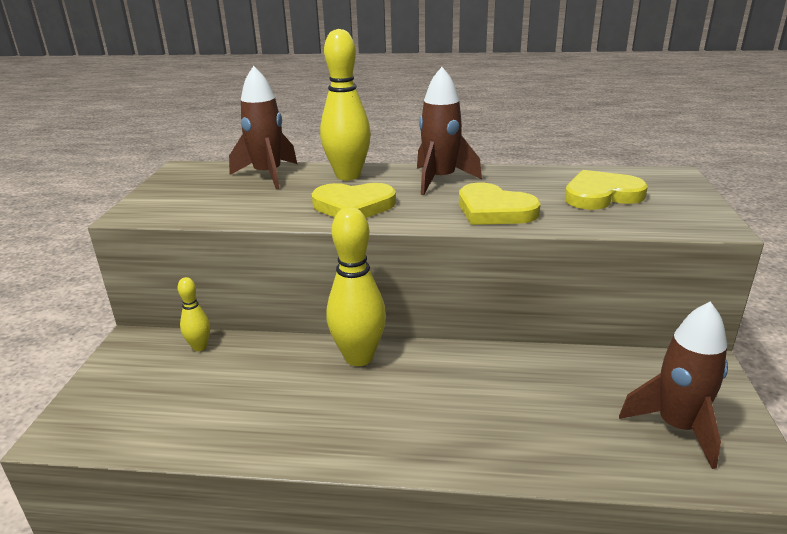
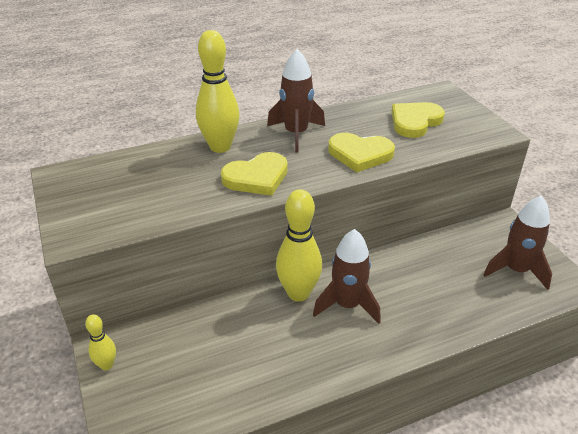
camera: 30 degrees left, 10 degrees up
(199, 347) = (169, 330): yellow bowling pin -> yellow bowling pin (106, 365)
(268, 175) = (150, 163): brown rocket -> brown rocket (347, 305)

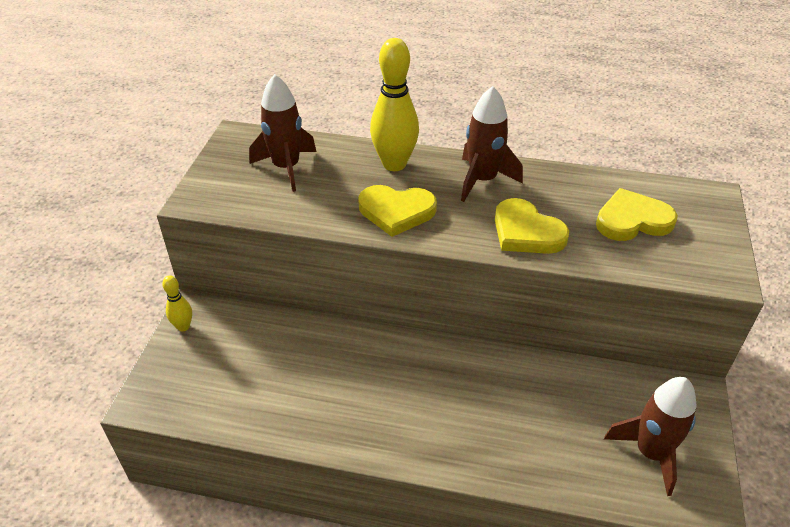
camera: 35 degrees right, 5 degrees up
(298, 293) = (391, 350): yellow bowling pin -> none
(347, 305) = (425, 387): brown rocket -> brown rocket (286, 168)

